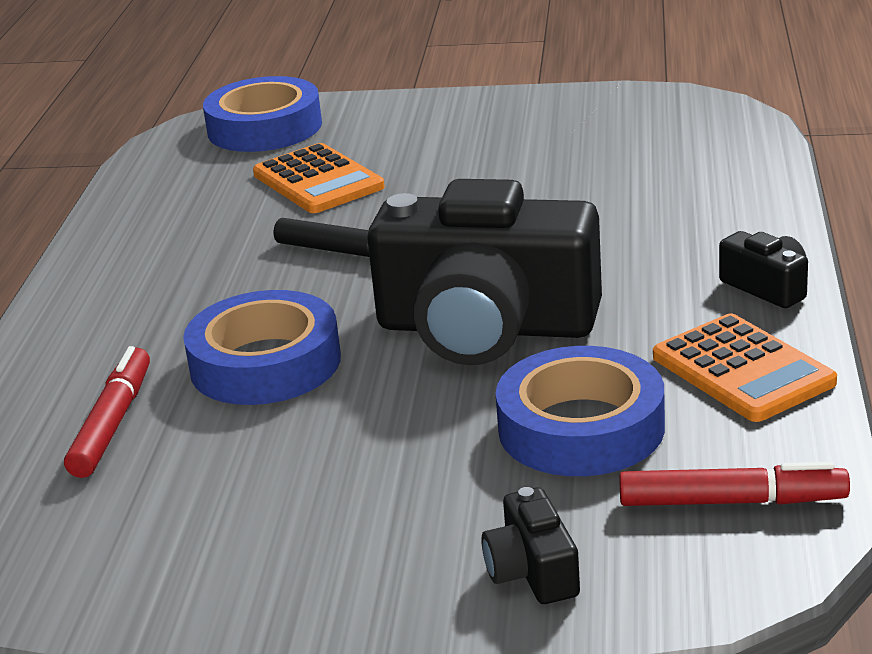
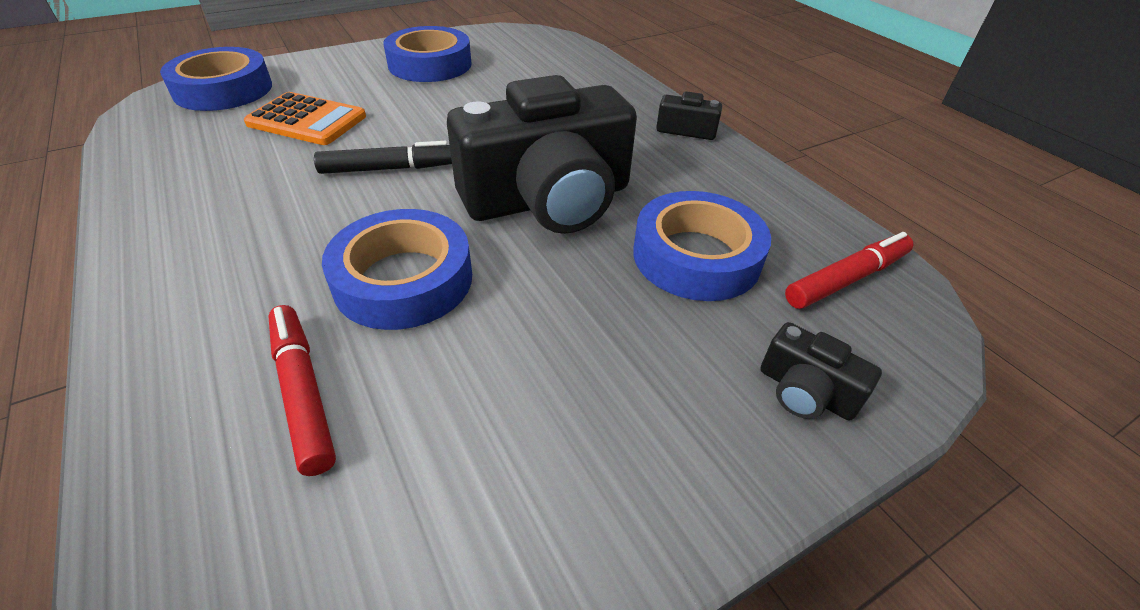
camera: 40 degrees left, 15 degrees up
(523, 133) = (430, 64): none -> blue tape
(742, 370) = (738, 185): orange calculator -> none

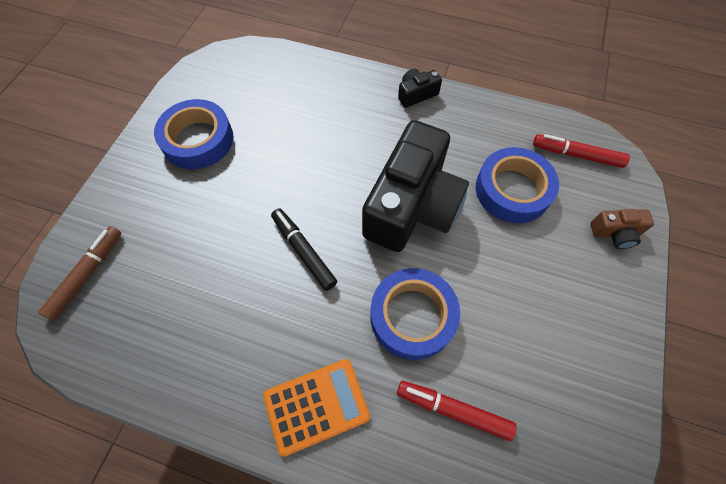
camera: 40 degrees left, 20 degrees up
(223, 89) = (87, 274): blue tape -> brown marker
(307, 120) = (195, 254): orange calculator -> orange calculator (316, 406)
(390, 168) = (303, 251): black marker -> black marker turned 75 degrees counterclockwise
(805, 392) = (615, 233): black camera -> brown camera
(846, 279) = (576, 155): red marker -> red marker turned 90 degrees counterclockwise

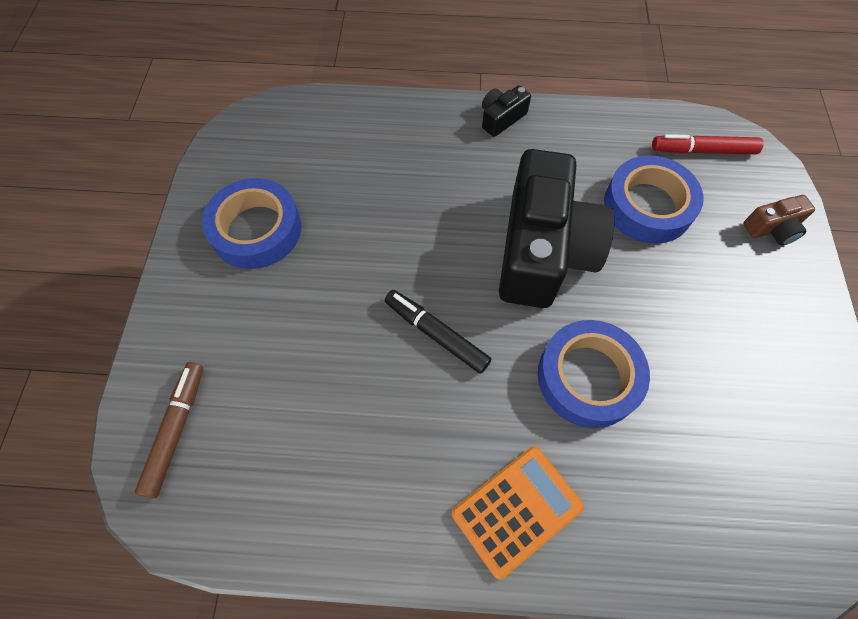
camera: 15 degrees left, 0 degrees up
(453, 410) = (670, 471): red marker -> none

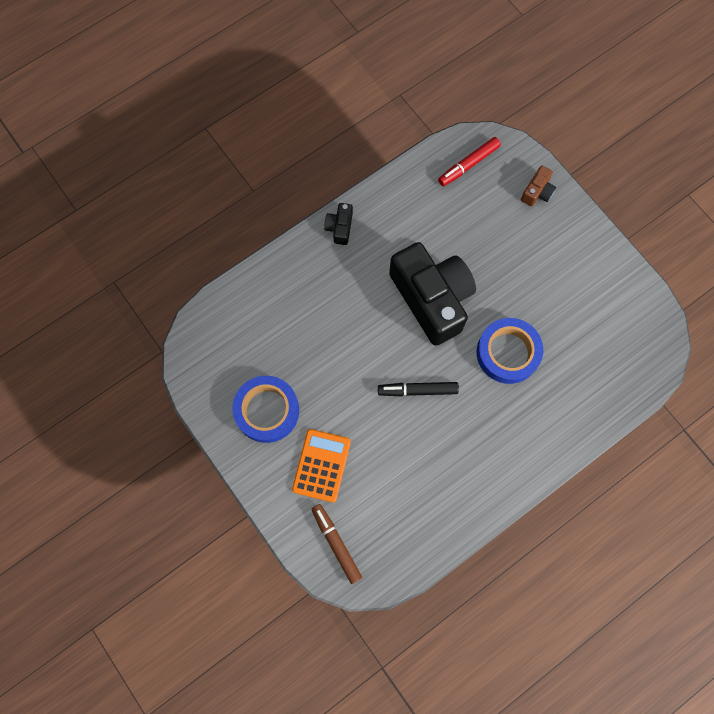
camera: 40 degrees left, 10 degrees up
(516, 510) = (524, 444): orange calculator -> orange calculator (321, 465)
(647, 206) = (465, 226): blue tape -> none

